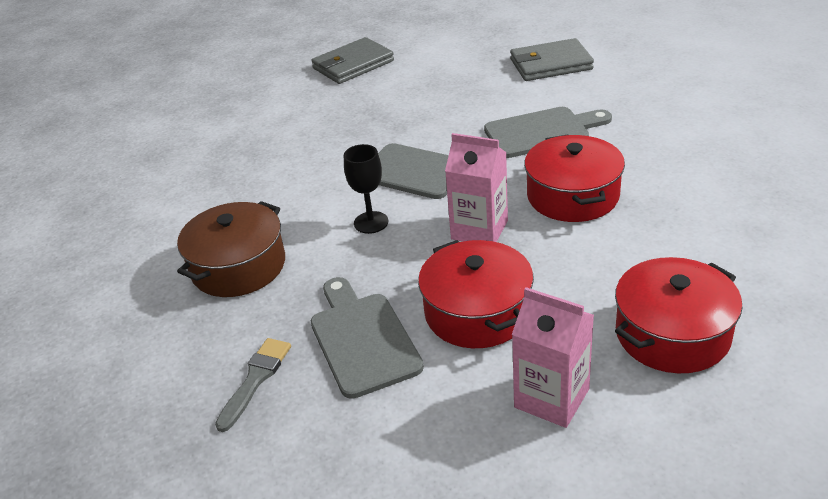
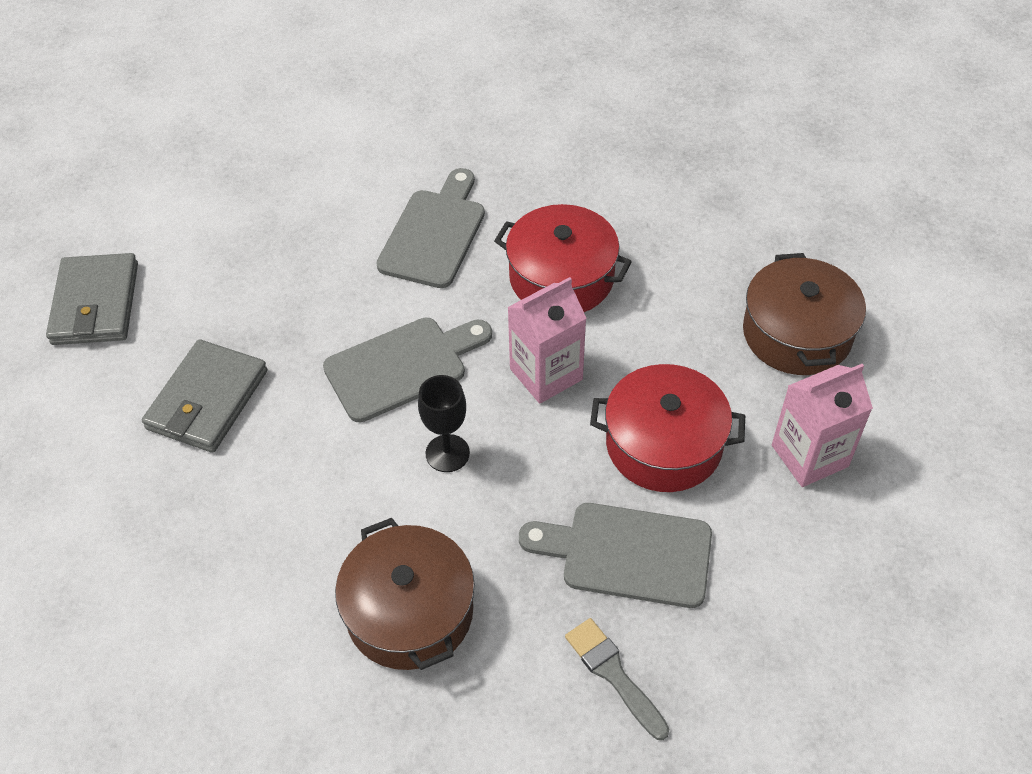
camera: 60 degrees left, 15 degrees up
(550, 64) = (317, 150): grey wallet -> grey wallet (207, 400)
(672, 334) = (797, 333): red pot -> brown pot

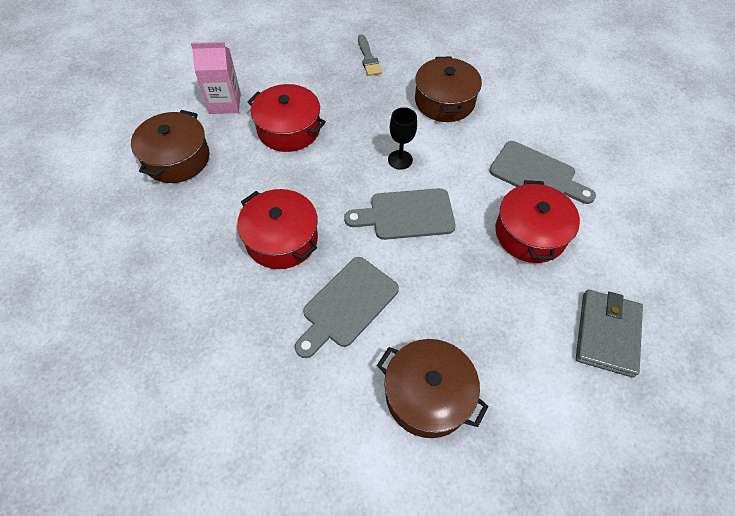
camera: 160 degrees left, 5 degrees up
(207, 400) = (530, 233): grey wallet -> red pot
(307, 183) = (428, 395): none -> brown pot
(546, 374) = (326, 182): pink carton -> none
(628, 553) = (336, 93): grey cutting board -> grey cutting board (536, 174)

